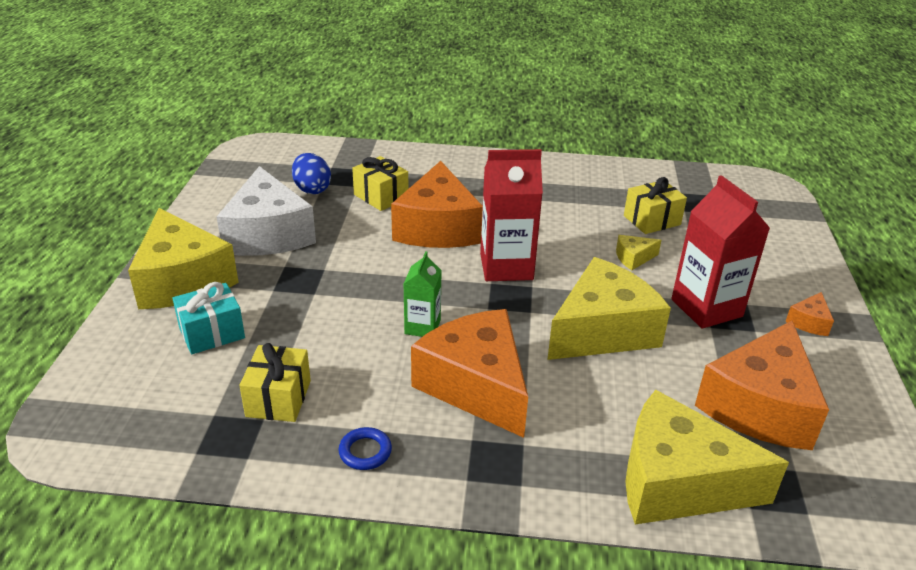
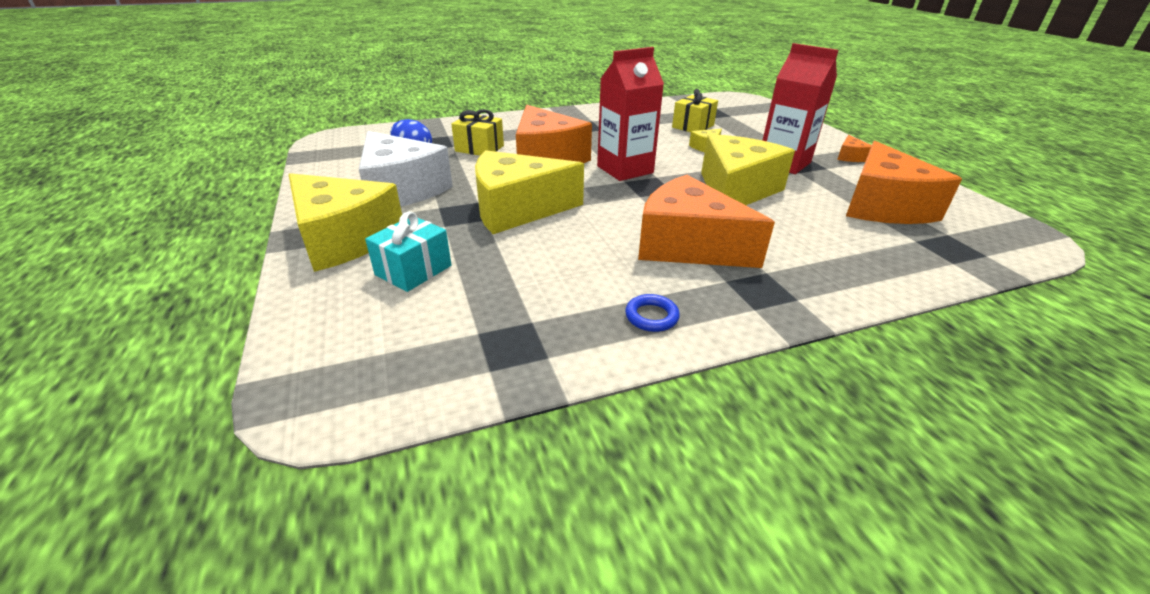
camera: 25 degrees left, 0 degrees up
(278, 398) = (530, 301): yellow gift -> none
(422, 327) = (603, 219): green carton -> none
(677, 482) = (893, 263): yellow cheese -> yellow cheese (517, 209)

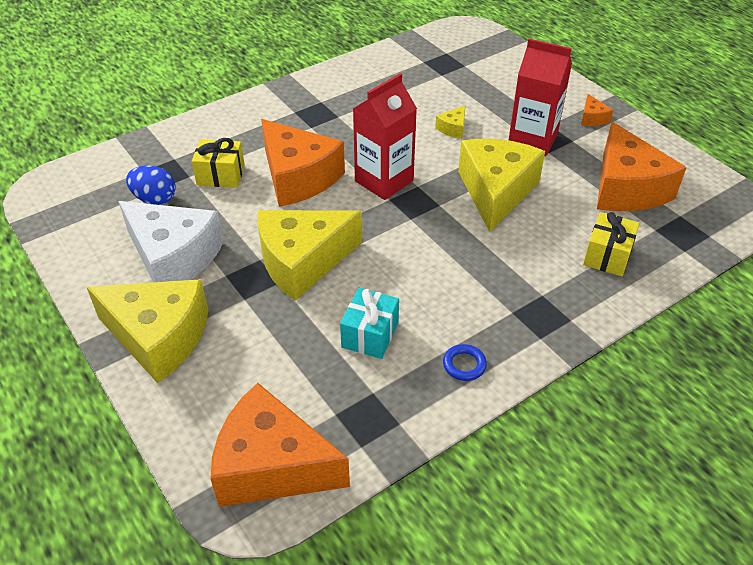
camera: 15 degrees left, 10 degrees up
(413, 270) = (246, 361): turquoise gift -> turquoise gift (370, 335)
(687, 245) = (471, 276): orange cheese -> orange cheese (272, 465)
(693, 126) = (431, 93): yellow gift -> yellow gift (607, 256)

